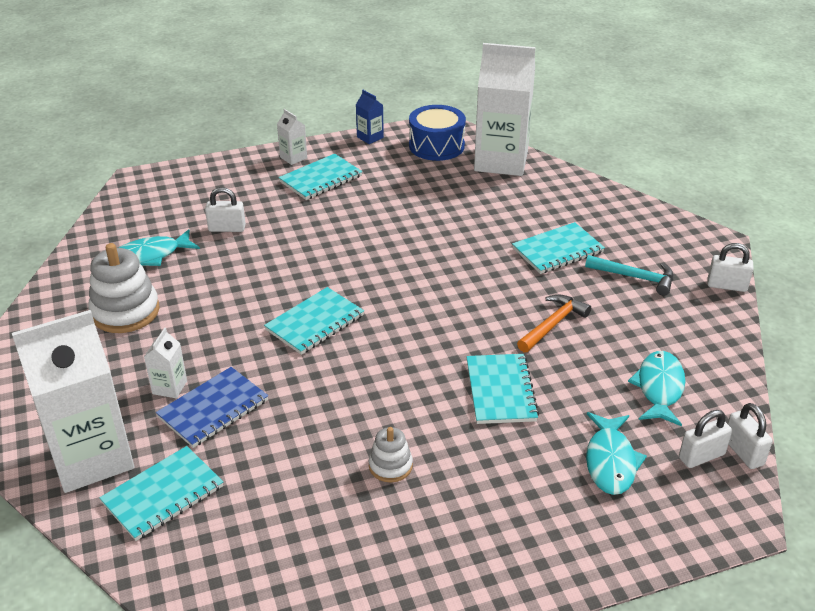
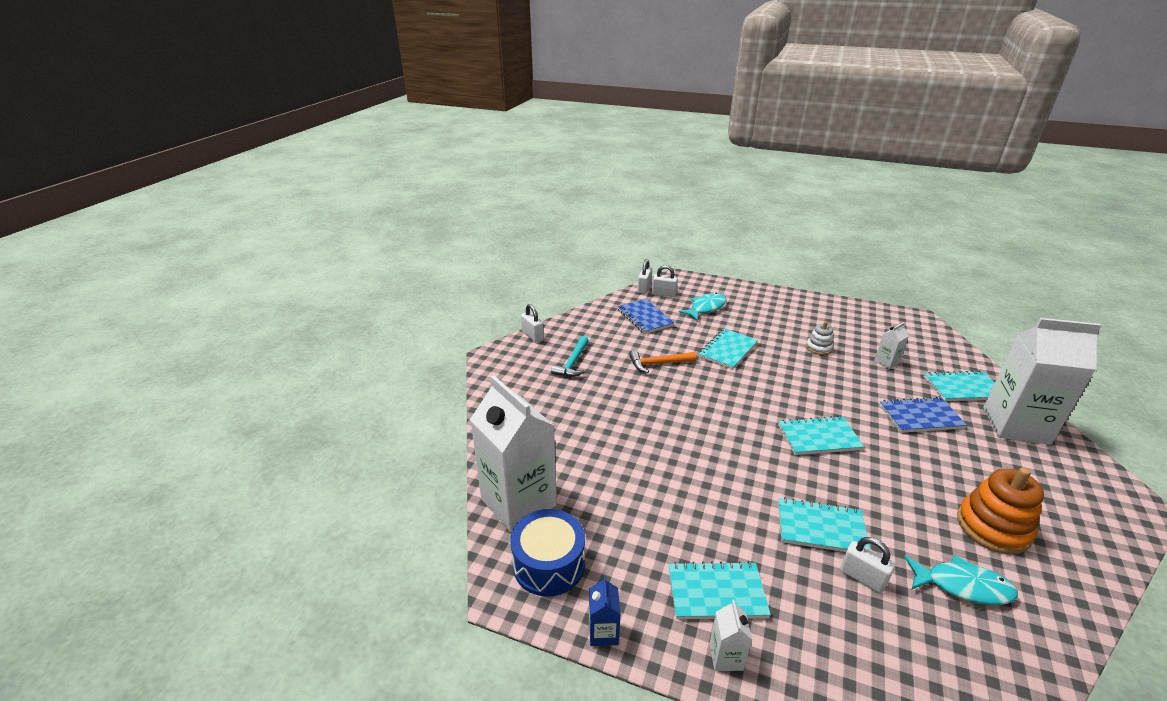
camera: 140 degrees left, 5 degrees down
(125, 312) = (993, 527): white stacking toy -> orange stacking toy
(169, 387) = (952, 444): white carton -> white carton (886, 362)
(557, 250) = (593, 400): turquoise notebook -> turquoise notebook (821, 528)
(635, 277) = (573, 363): turquoise hammer -> turquoise hammer turned 135 degrees counterclockwise
(659, 388) = (644, 318): turquoise fish -> blue notebook

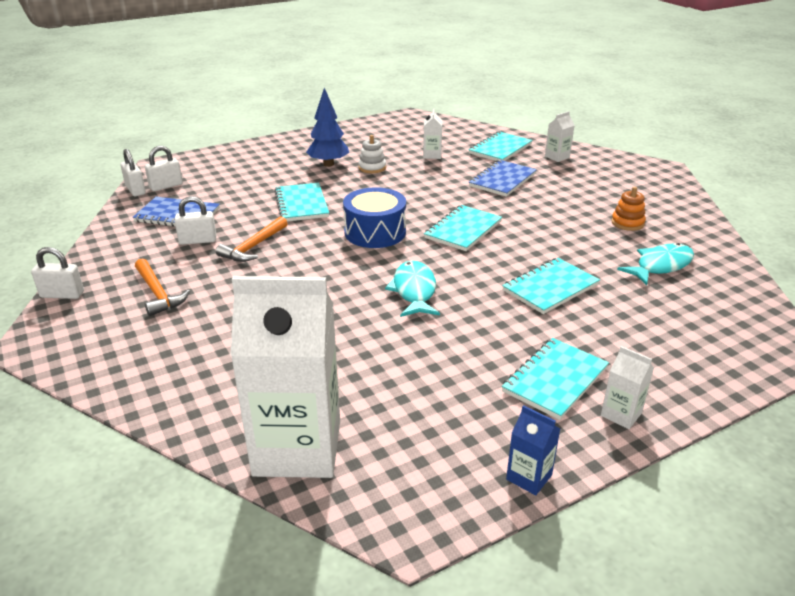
camera: 50 degrees left, 0 degrees up
(549, 564) = (408, 471): blue drum -> blue drum (375, 232)
(573, 363) = (158, 293): turquoise hammer -> orange hammer
(706, 308) = (229, 179): turquoise fish -> turquoise fish (414, 291)
(789, 329) = (328, 164): none -> blue tree
(862, 577) = (613, 300): white padlock -> white padlock (198, 240)
(993, 527) = (627, 223): orange stacking toy -> orange stacking toy, size x0.55
(1015, 425) = (557, 157): white carton -> white carton, size x0.41

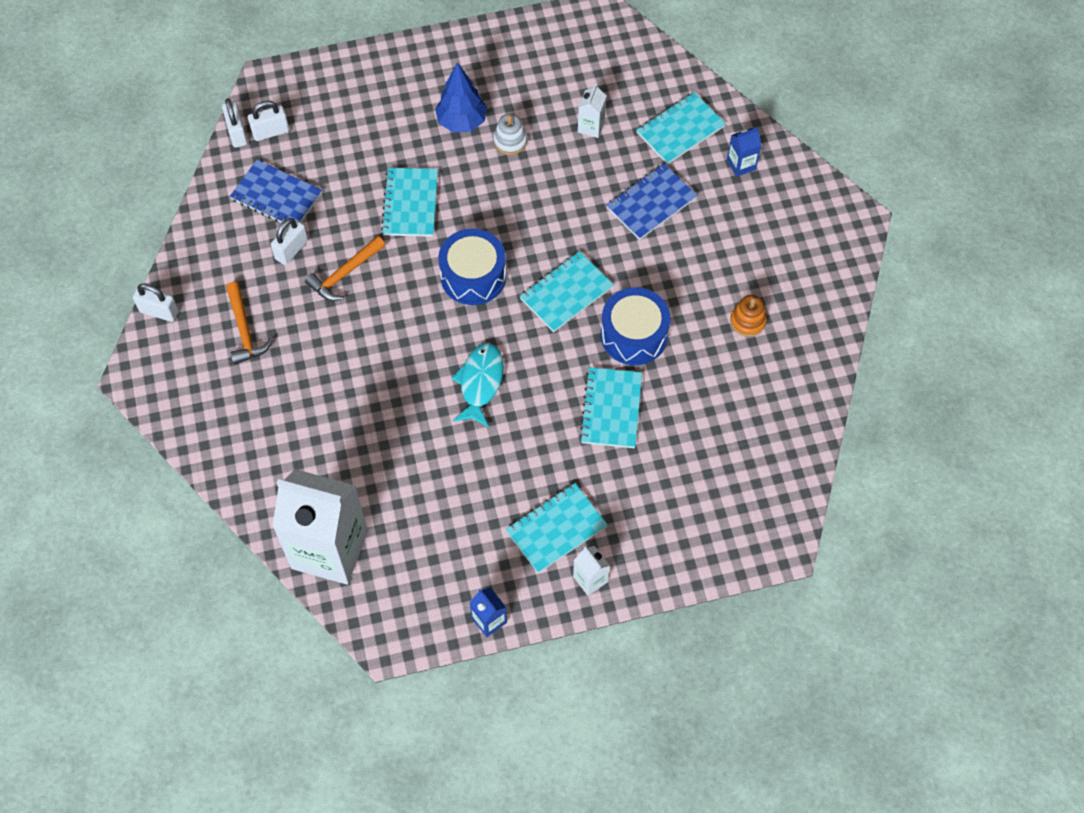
camera: 15 degrees right, 30 degrees up
(198, 240) = (291, 250): white padlock -> white padlock turned 60 degrees counterclockwise
(538, 243) = (634, 335): none -> blue drum
(550, 287) = (611, 409): turquoise notebook -> turquoise notebook turned 60 degrees counterclockwise
(557, 157) = (741, 165): white carton -> blue carton
(660, 265) = (738, 401): turquoise fish -> none

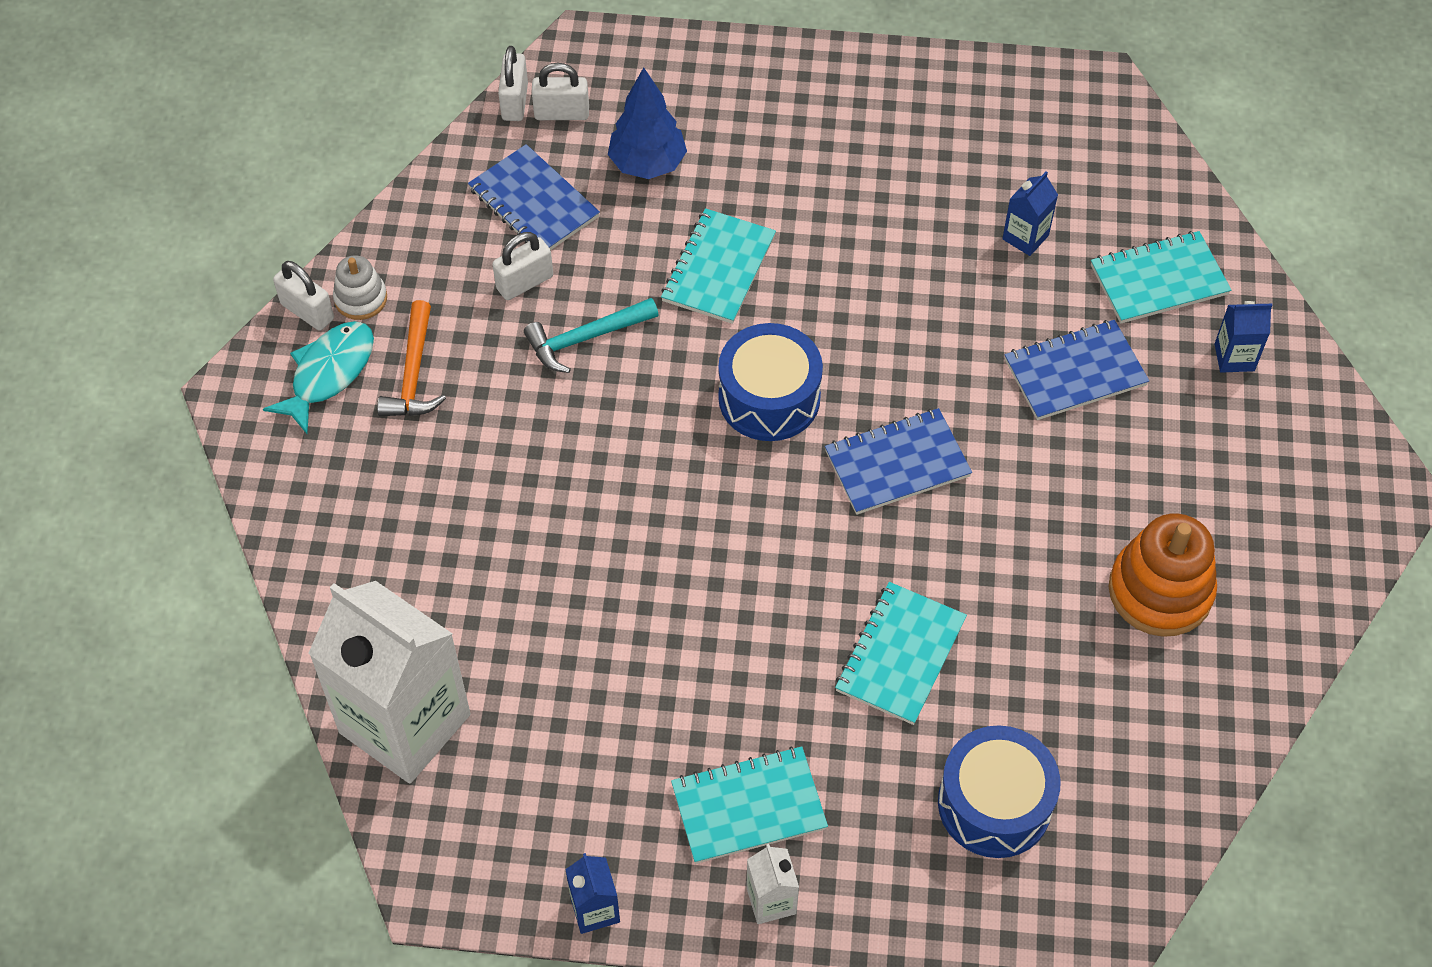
camera: 20 degrees right, 5 degrees down
(345, 274) = (586, 338): orange hammer -> turquoise hammer
(462, 121) = (838, 176): blue tree -> blue tree (648, 164)
(480, 382) = (719, 553): turquoise fish -> turquoise fish (329, 373)
(510, 141) = (897, 223): white stacking toy -> white stacking toy (361, 298)
(566, 293) = (897, 463): turquoise notebook -> blue notebook
(591, 127) = (1025, 237): white carton -> blue carton
(634, 335) = (976, 557): blue drum -> blue drum (994, 804)
(747, 321) = (1160, 591): orange stacking toy -> orange stacking toy, size x1.81

